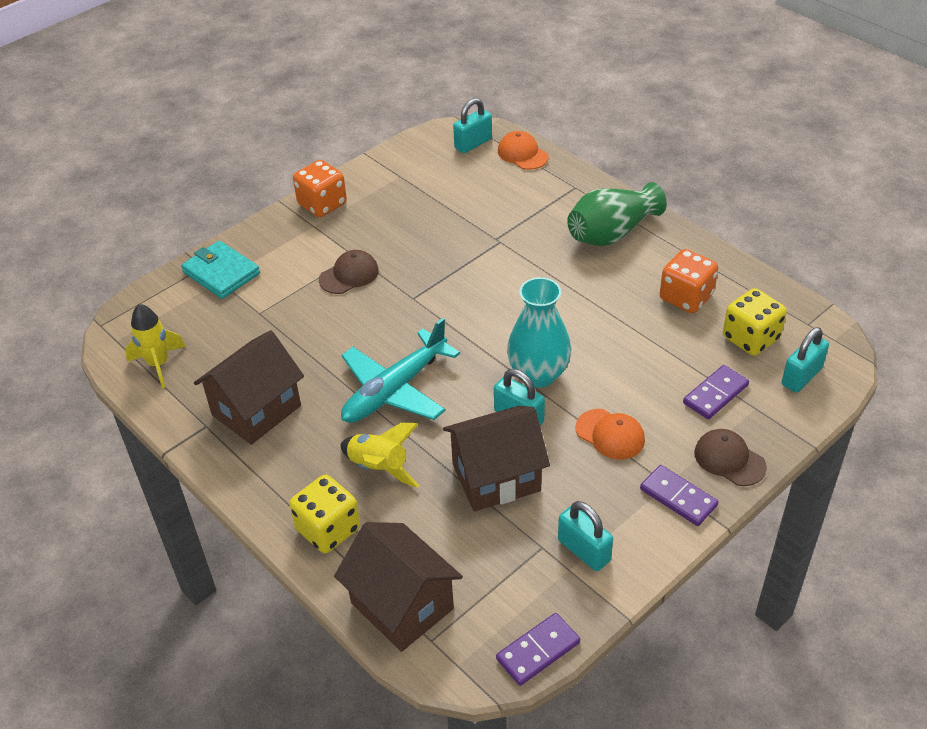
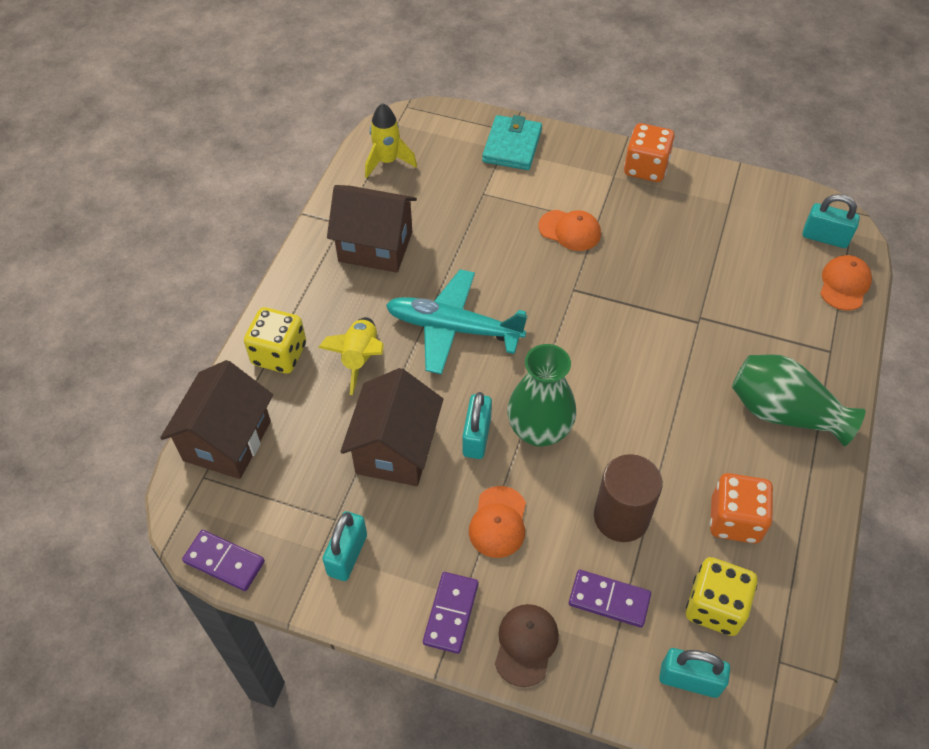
camera: 60 degrees right, 10 degrees up
(349, 275) = (570, 230): brown cap -> orange cap
(496, 477) = (395, 450): brown house -> brown house turned 60 degrees clockwise
(538, 374) = (539, 430): turquoise vase -> green vase
(648, 358) = (621, 517): none -> brown cylinder

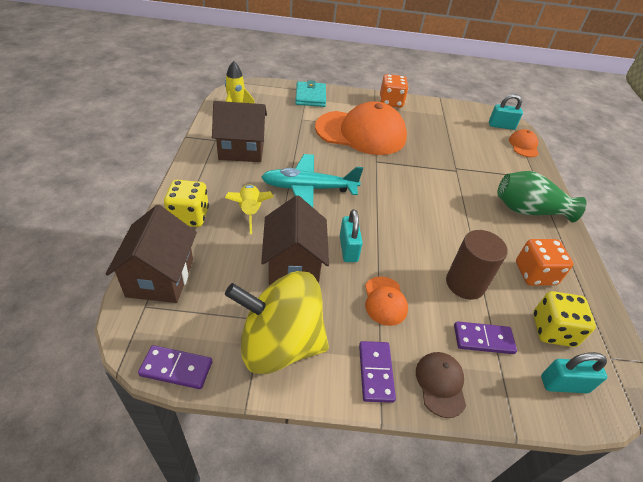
camera: 20 degrees left, 10 degrees down
(347, 555) = (280, 344): turquoise padlock -> yellow spinning top
(539, 430) = (388, 239): green vase -> none
(570, 230) = (361, 133): orange cap -> orange cap, size x2.31

